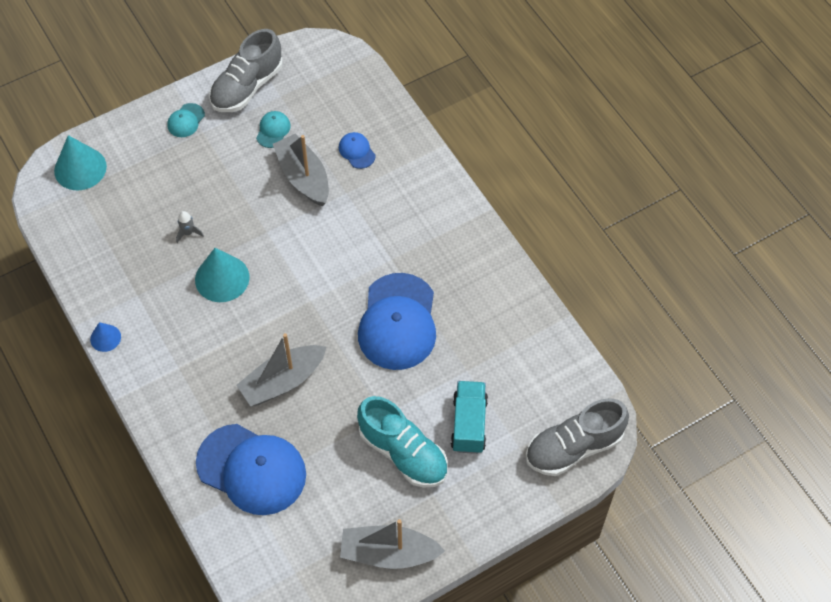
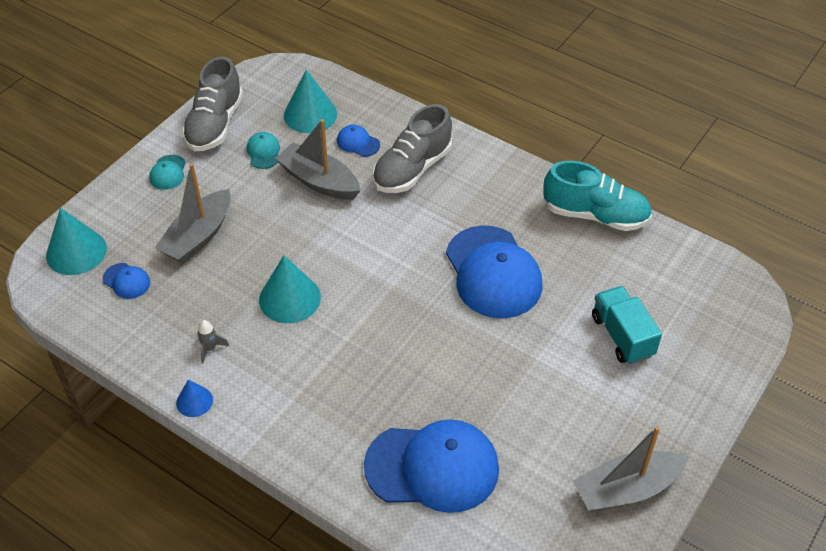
camera: 25 degrees left, 10 degrees down
(105, 211) = (126, 281): none -> blue cap
(188, 233) = (229, 270): grey rocket -> grey rocket (210, 348)
(283, 381) = (412, 369): grey boat -> grey boat (198, 236)
(332, 107) = (310, 114): none -> turquoise cone
(403, 453) = (576, 387): turquoise shoe -> turquoise shoe (595, 215)
(574, 447) = (733, 317): grey shoe -> grey shoe (412, 169)

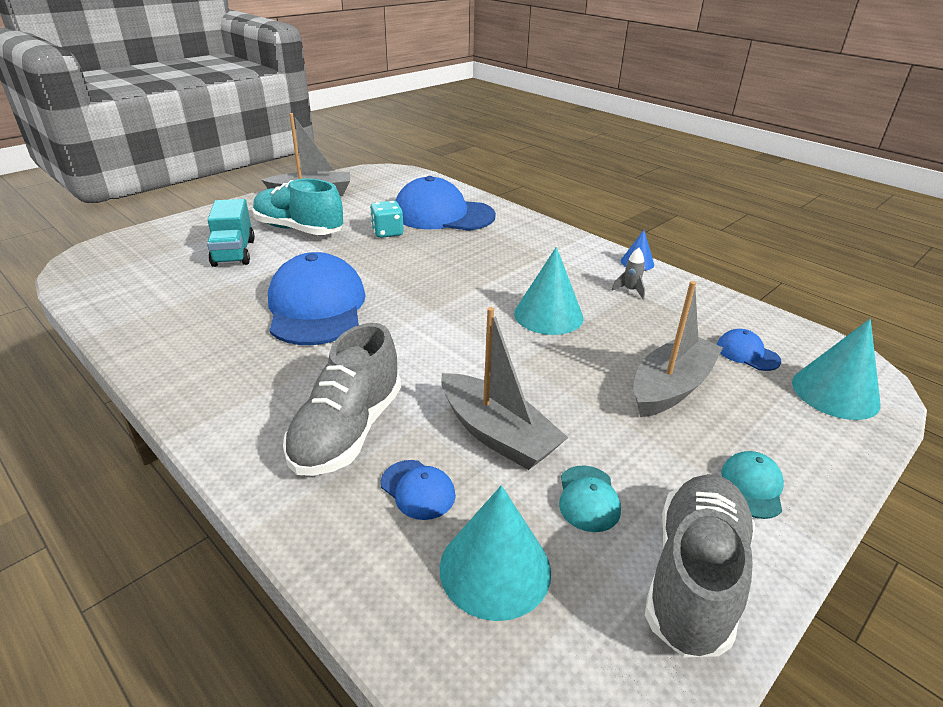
camera: 170 degrees left, 15 degrees down
(412, 169) = (347, 430): grey shoe -> grey shoe turned 150 degrees clockwise
(484, 408) = (387, 232): none -> turquoise dice
(595, 215) = (150, 340): turquoise shoe -> turquoise shoe (299, 229)

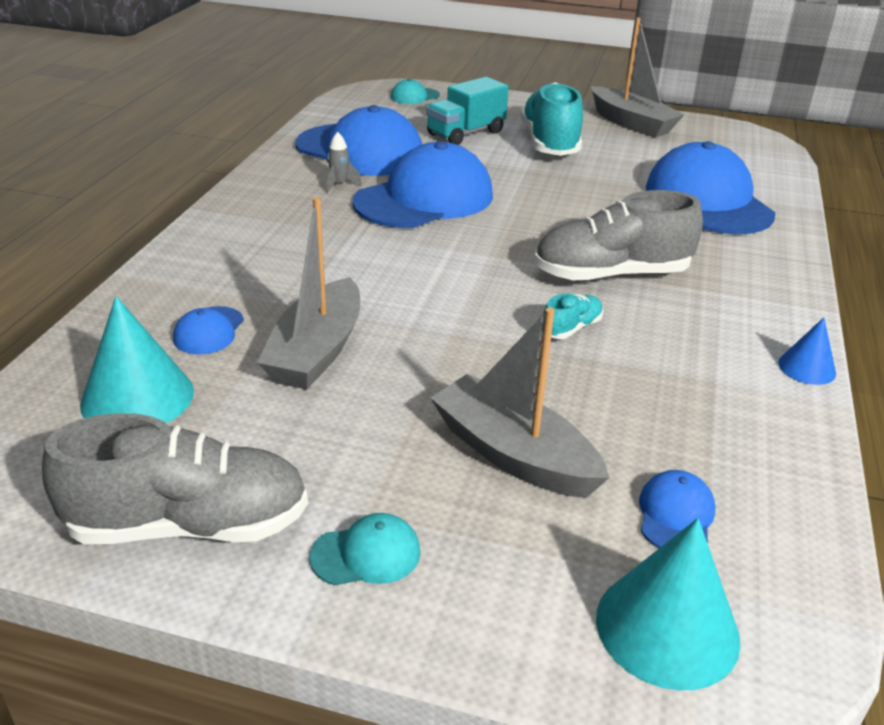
camera: 60 degrees right, 0 degrees up
(190, 307) = (360, 151): none -> blue cap
(347, 430) = (259, 274): grey shoe -> grey shoe (611, 275)
(387, 232) = (613, 185): turquoise dice -> none
(548, 315) = (571, 328): turquoise cone -> turquoise shoe
(588, 498) = (261, 430): turquoise cap -> turquoise cap (414, 96)
(630, 290) = (715, 377): grey rocket -> grey rocket (339, 184)
(671, 387) = (513, 454): grey boat -> grey boat turned 150 degrees counterclockwise

